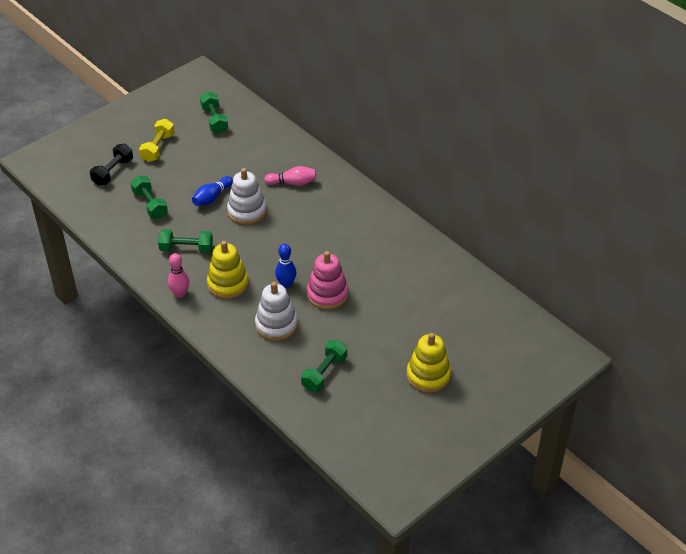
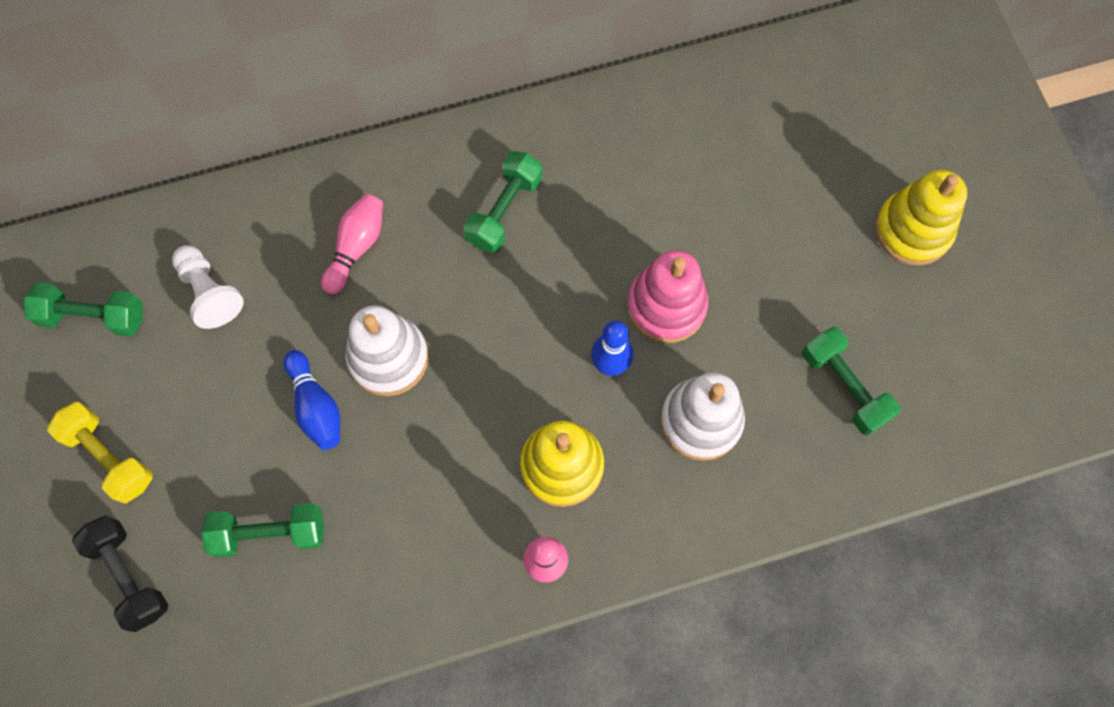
camera: 65 degrees left, 25 degrees up
(186, 248) = (431, 507): green dumbbell -> green dumbbell (504, 211)
(244, 148) = (210, 293): none -> white pawn

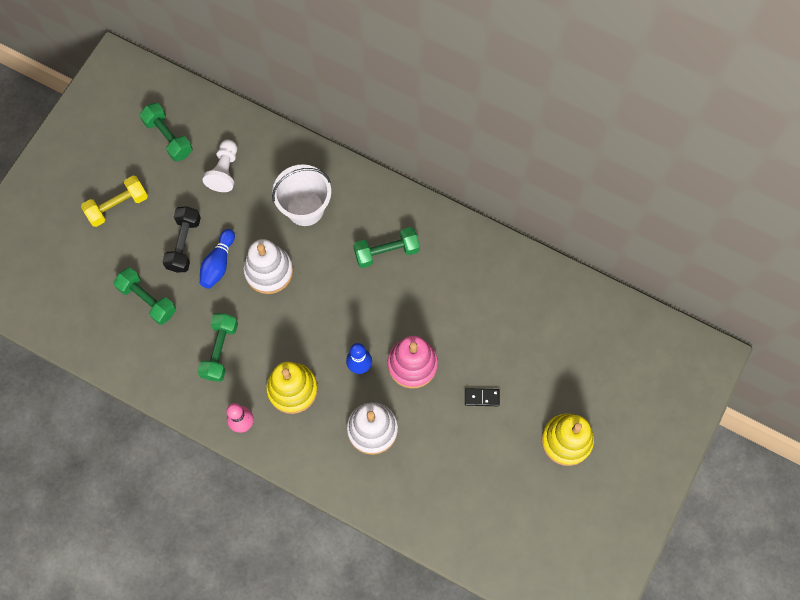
camera: 45 degrees right, 0 degrees up
(109, 457) = (117, 206): yellow dumbbell -> yellow dumbbell turned 60 degrees clockwise
(130, 575) = (79, 264): black dumbbell -> black dumbbell (184, 244)
(356, 247) = (305, 208): pink bowling pin -> white bucket
(778, 270) = (481, 397): none -> black domino
(844, 386) = (453, 478): green dumbbell -> green dumbbell (220, 351)

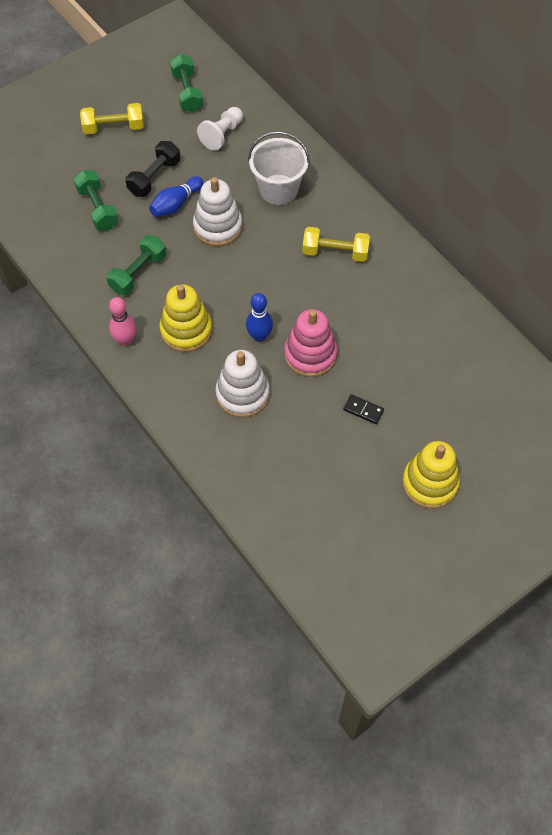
camera: 25 degrees right, 10 degrees down
(386, 252) = (335, 252): green dumbbell -> yellow dumbbell

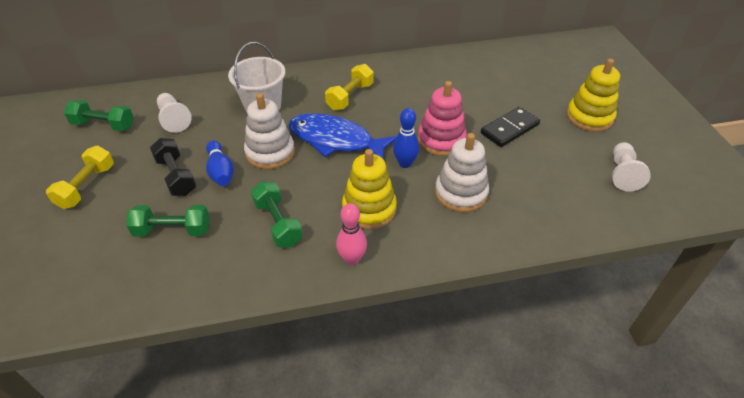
camera: 65 degrees left, 15 degrees down
(262, 268) = (335, 140): none -> blue fish
(346, 531) = (622, 174): none -> white pawn
(363, 410) = (509, 129): black domino -> black domino, size x1.78

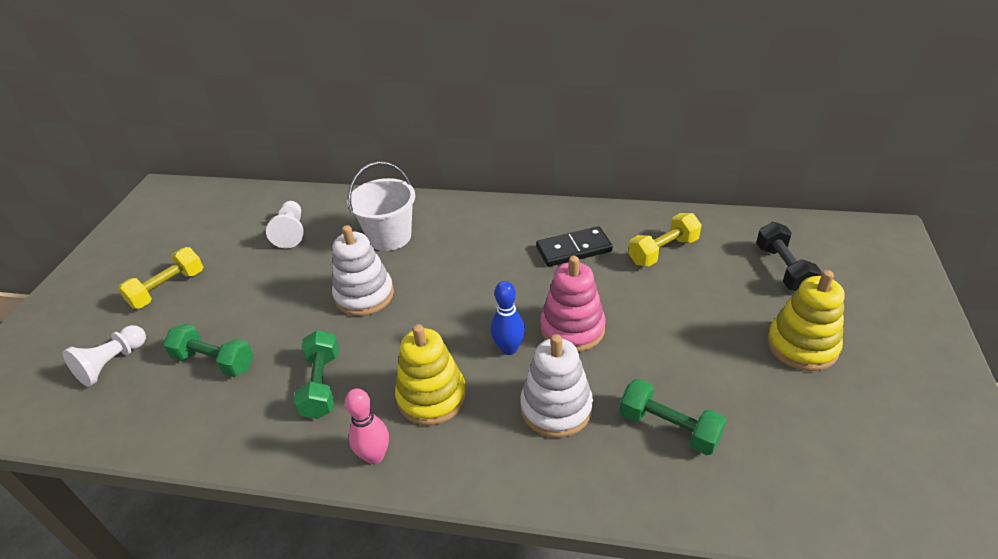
camera: 25 degrees right, 5 degrees down
(103, 125) = (223, 224): green dumbbell -> green dumbbell (669, 428)
(176, 176) = (255, 299): black dumbbell -> black dumbbell (783, 269)
(220, 171) = (301, 305): blue bowling pin -> none
(335, 140) = (444, 298): blue fish -> none
(350, 96) = (493, 246): yellow dumbbell -> yellow dumbbell (663, 251)
(509, 129) = (673, 335): black domino -> black domino (573, 249)
(622, 174) = (807, 445): white pawn -> white pawn (112, 363)

